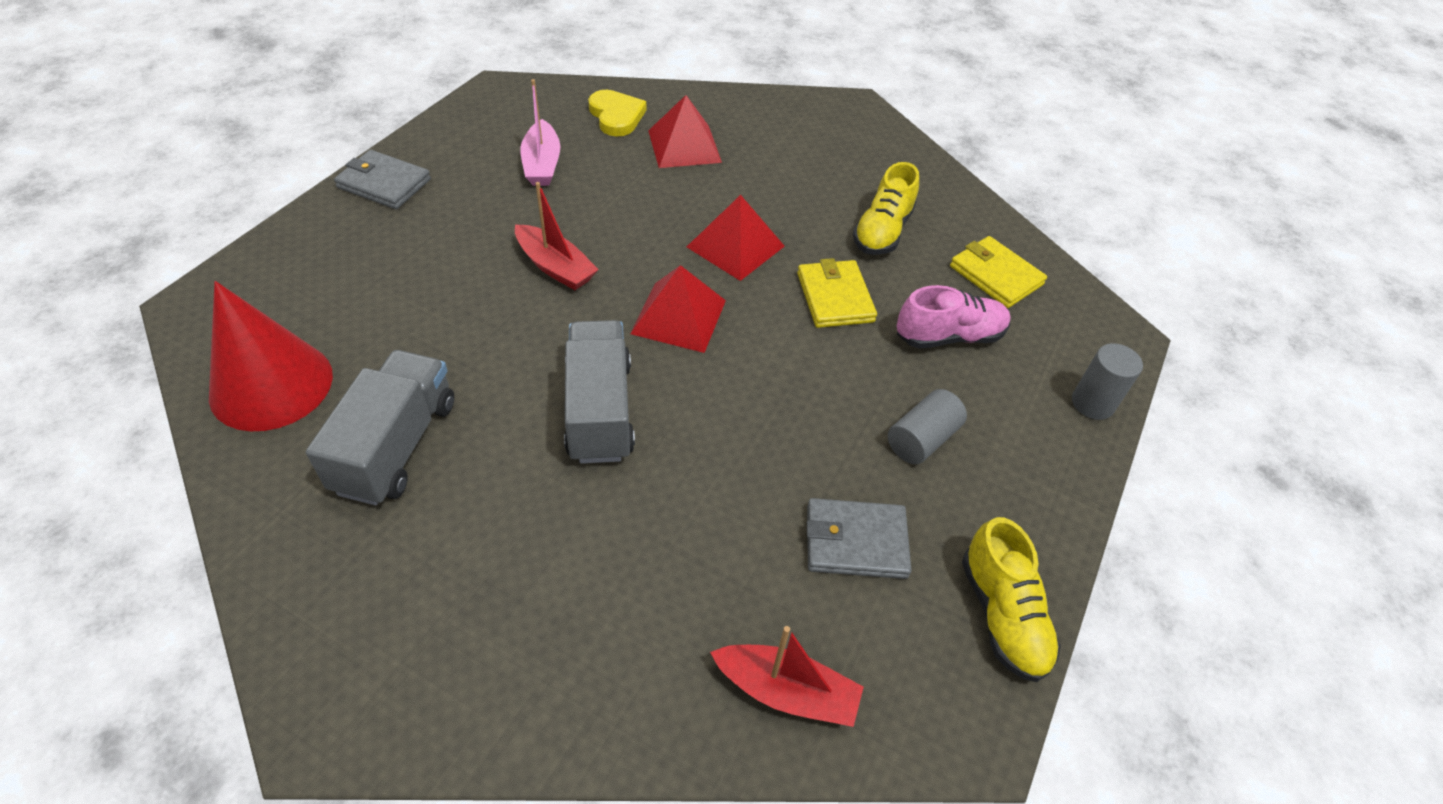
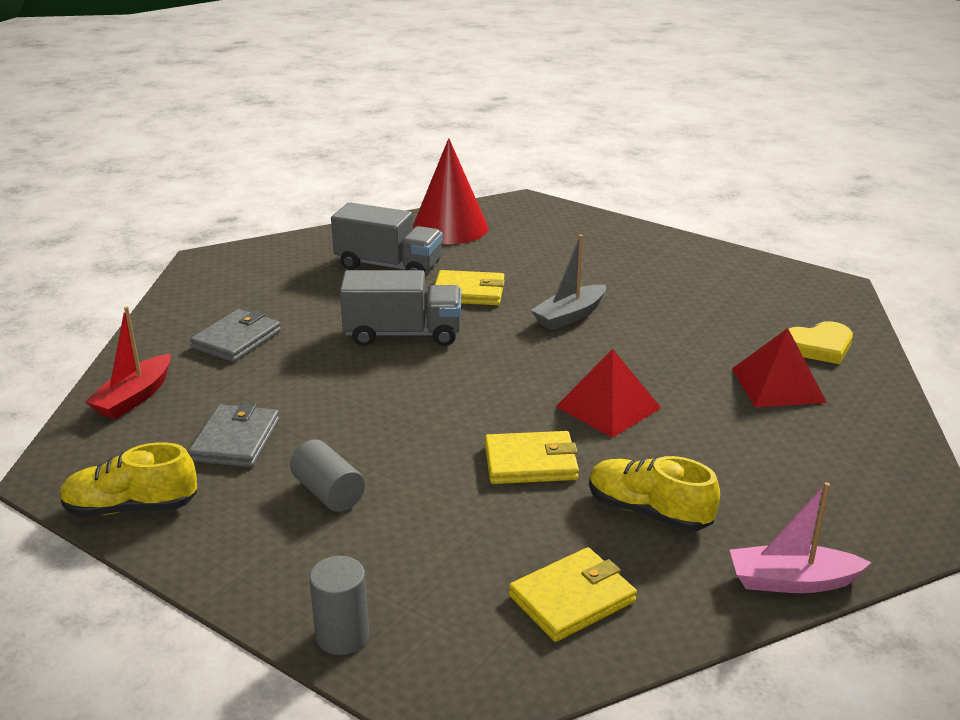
camera: 100 degrees right, 20 degrees down
(384, 183) = (668, 246): grey wallet -> grey wallet (236, 339)
(488, 354) = (469, 292): none -> yellow wallet
(542, 164) = (717, 308): pink boat -> pink boat (792, 581)
(555, 267) = (569, 316): red boat -> grey boat
(679, 317) = (505, 371): red pyramid -> none
(949, 336) = (465, 536): pink shoe -> none

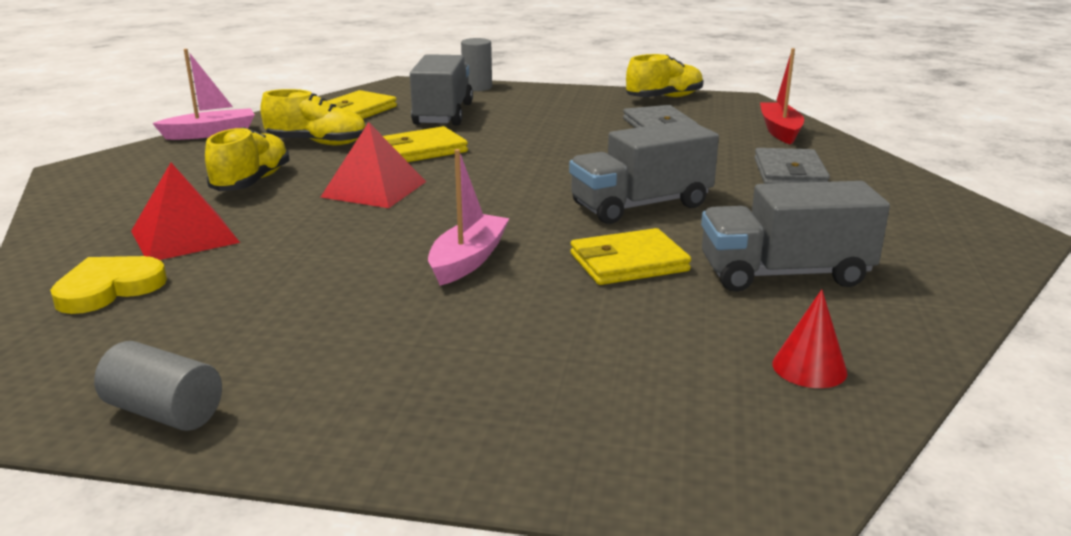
camera: 155 degrees right, 5 degrees down
(328, 492) = (554, 118): grey cylinder -> grey cylinder (164, 412)
(450, 228) = (809, 368): red cone -> red cone, size x0.46
(457, 547) = (443, 114): none -> grey truck
(569, 316) = (468, 260): grey boat -> pink boat
(726, 448) = (252, 182): none -> yellow shoe

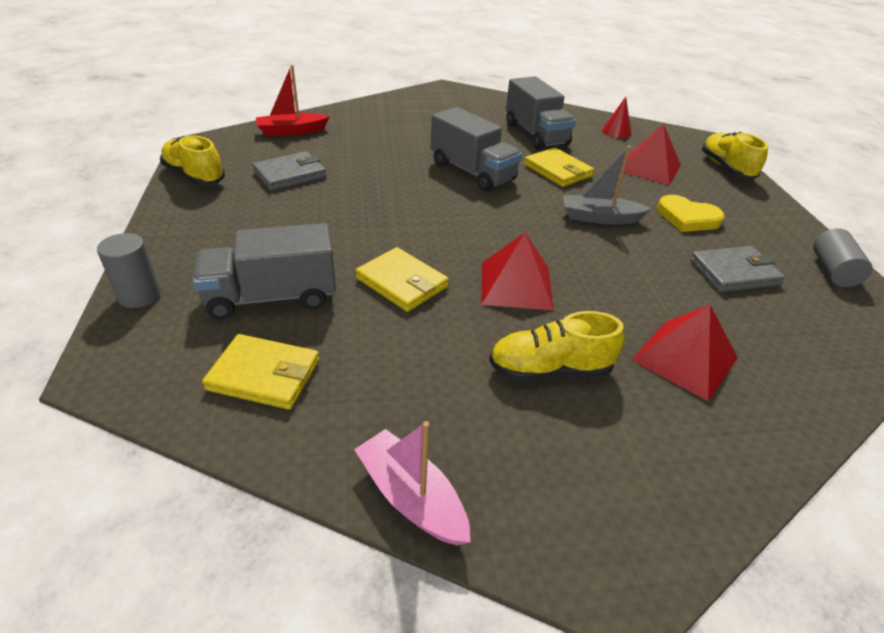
camera: 110 degrees left, 15 degrees up
(109, 289) = (785, 357): yellow heart -> yellow heart (687, 218)
(317, 143) = (411, 365): yellow shoe -> yellow shoe (726, 168)
(468, 260) = (600, 218): pink boat -> grey boat
(615, 353) = (649, 168): none -> red pyramid
(789, 173) = (384, 130): grey wallet -> grey wallet (734, 272)

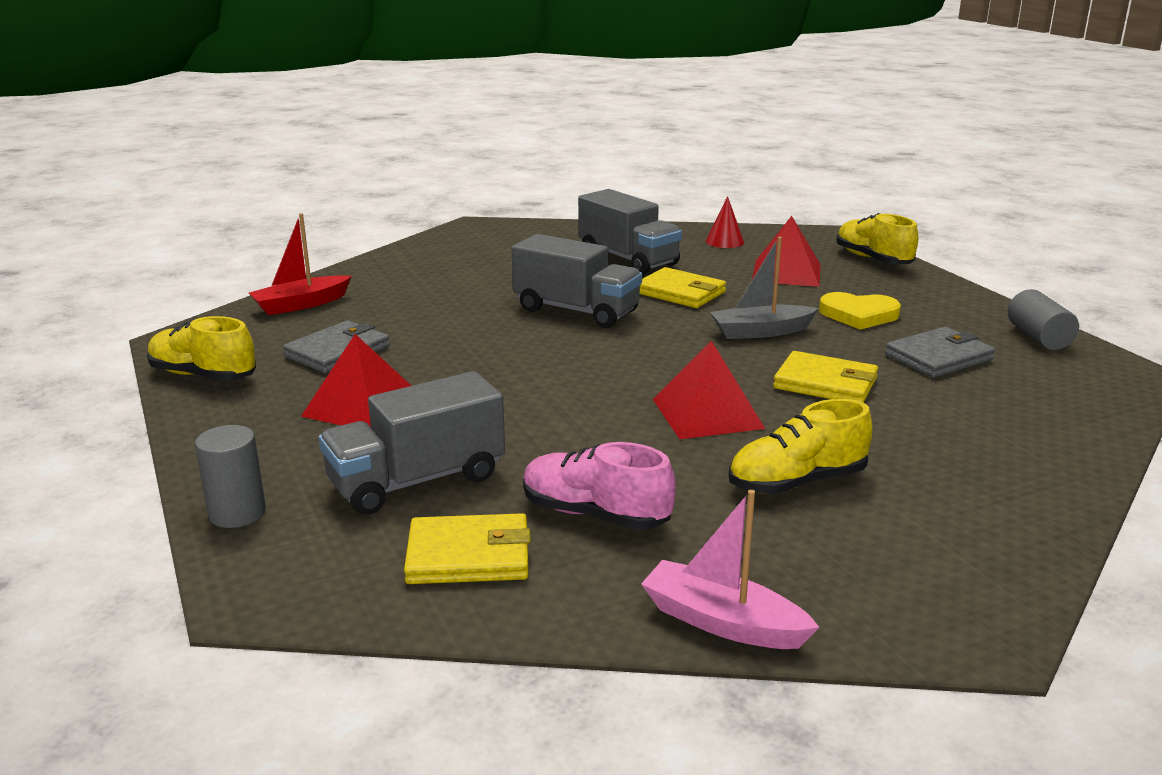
camera: 15 degrees left, 15 degrees down
(377, 361) = (595, 514): none -> pink shoe
(402, 283) = (570, 436): yellow wallet -> yellow wallet (825, 383)
(684, 358) = (932, 444): red pyramid -> red pyramid (362, 405)

